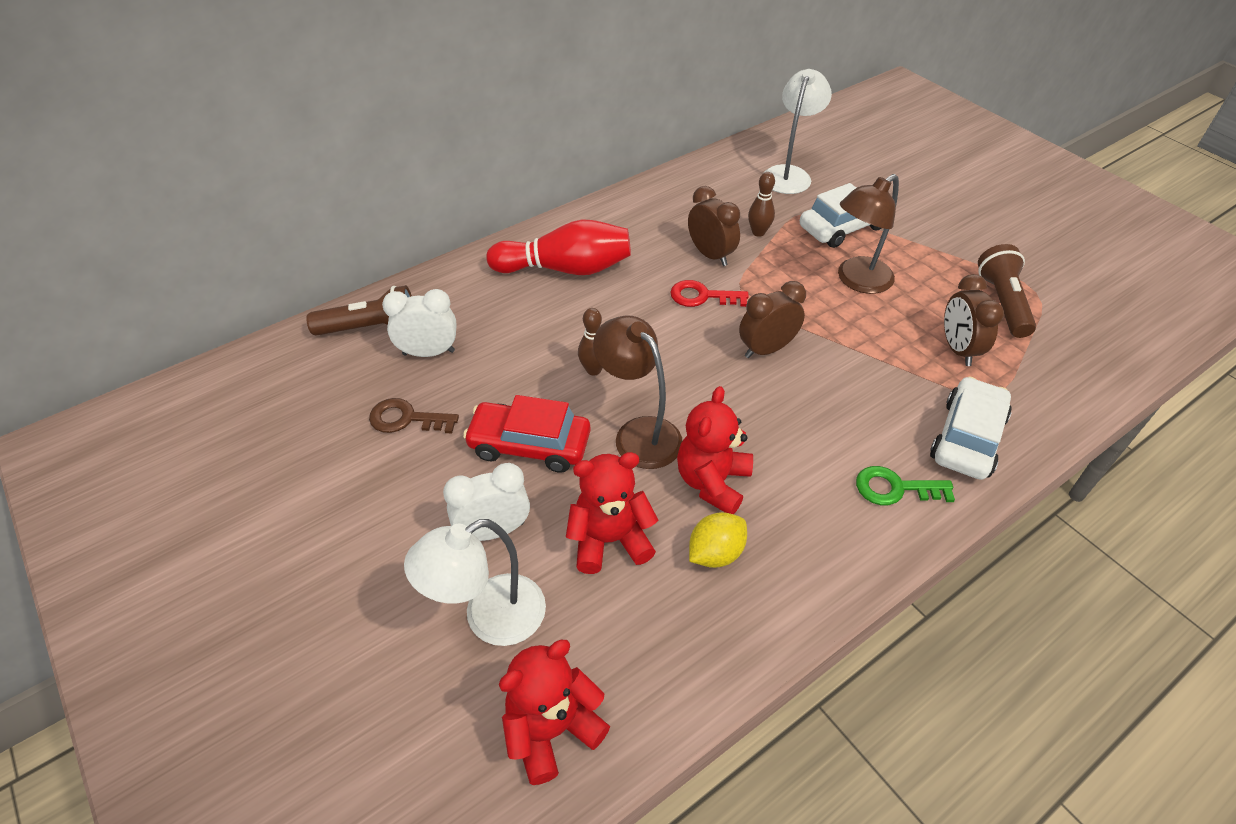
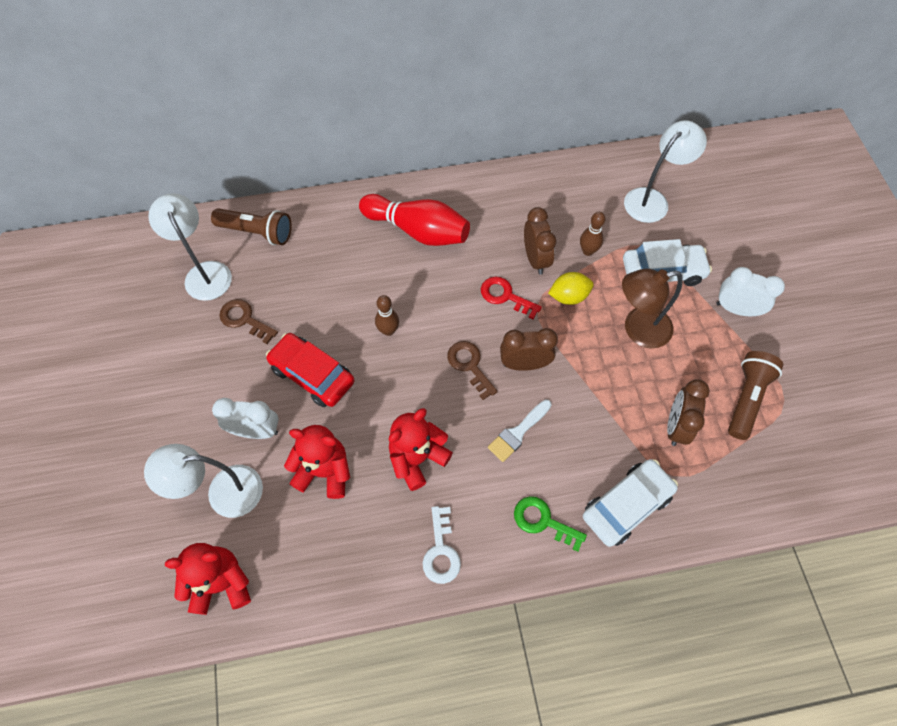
camera: 25 degrees right, 15 degrees up
(324, 388) = (205, 273): none -> white lamp
(428, 352) = (284, 269): white clock -> white clock (736, 309)
(639, 433) = (390, 397): brown lamp -> none
(708, 371) = (469, 365): none -> brown key
(715, 553) = (387, 512): yellow lemon -> yellow lemon (568, 296)
(806, 414) = (518, 432): none -> white brush
(806, 566) = (441, 551): none -> white key

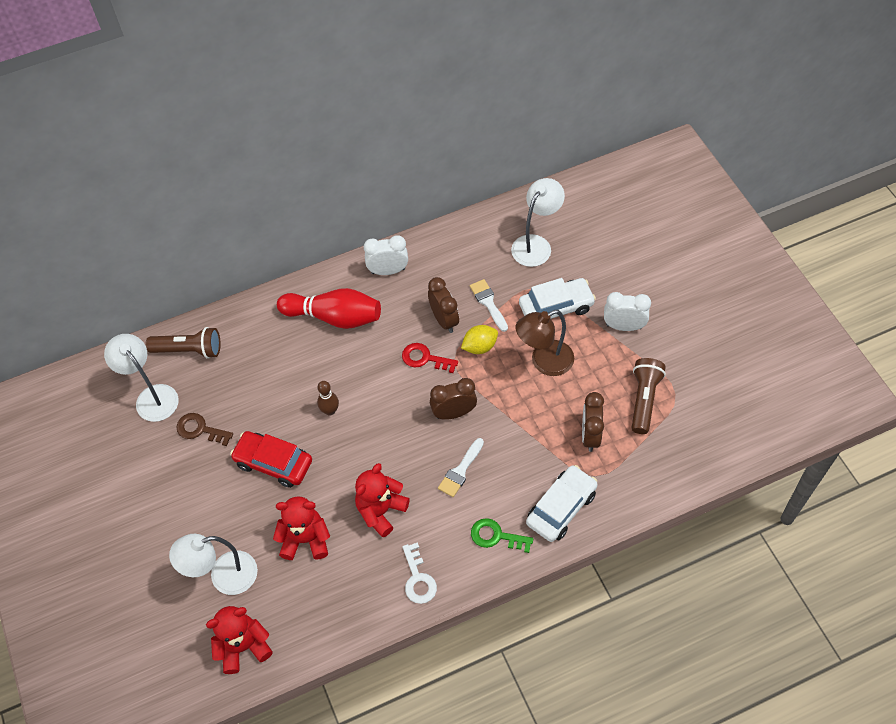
camera: 10 degrees left, 5 degrees down
(256, 431) = (238, 520): white clock -> white clock (388, 271)
(469, 365) = (407, 424): brown key -> none
(588, 251) = (488, 303): brown bowling pin -> white brush

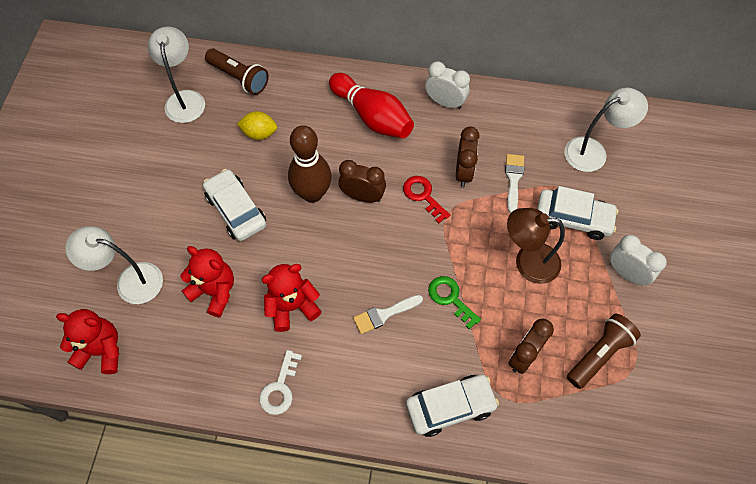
camera: 30 degrees right, 5 degrees up
(200, 429) = (201, 147): brown key -> none
(273, 463) = (236, 210): red car -> white car
(330, 410) = (312, 193): brown bowling pin -> brown bowling pin, size x1.98
(454, 413) = (414, 259): brown clock -> brown clock (362, 196)
(479, 347) = (478, 214): yellow lemon -> yellow lemon (259, 133)
(496, 536) = (373, 394): green key -> green key (450, 298)

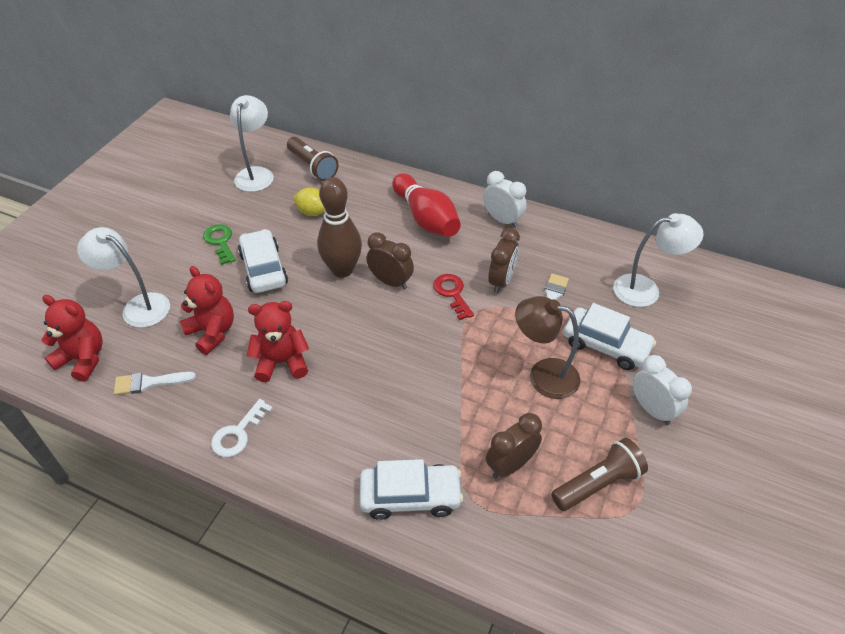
camera: 15 degrees right, 15 degrees down
(384, 314) = (372, 390): white brush -> white brush (149, 383)
(450, 298) = (448, 391): green key -> green key (220, 242)

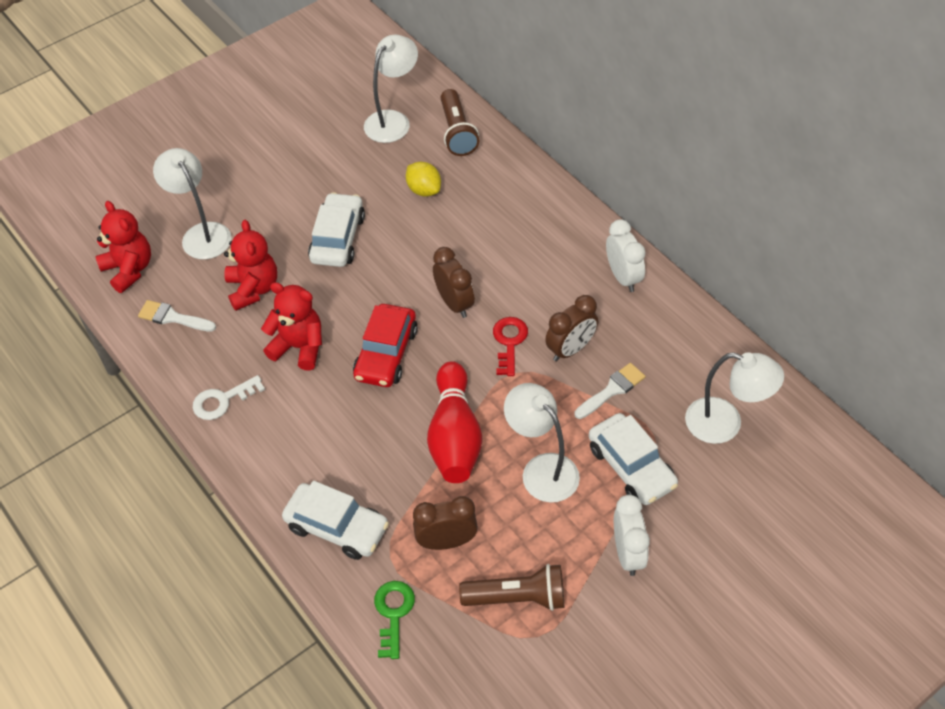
camera: 30 degrees right, 5 degrees up
(220, 242) = (313, 190): green key -> green key (393, 613)
(342, 270) = (414, 270): brown bowling pin -> none
(360, 339) = (386, 354): none -> red car
(426, 218) = (539, 243): red bowling pin -> red bowling pin (454, 436)
(543, 375) = (542, 469): brown lamp -> white lamp

